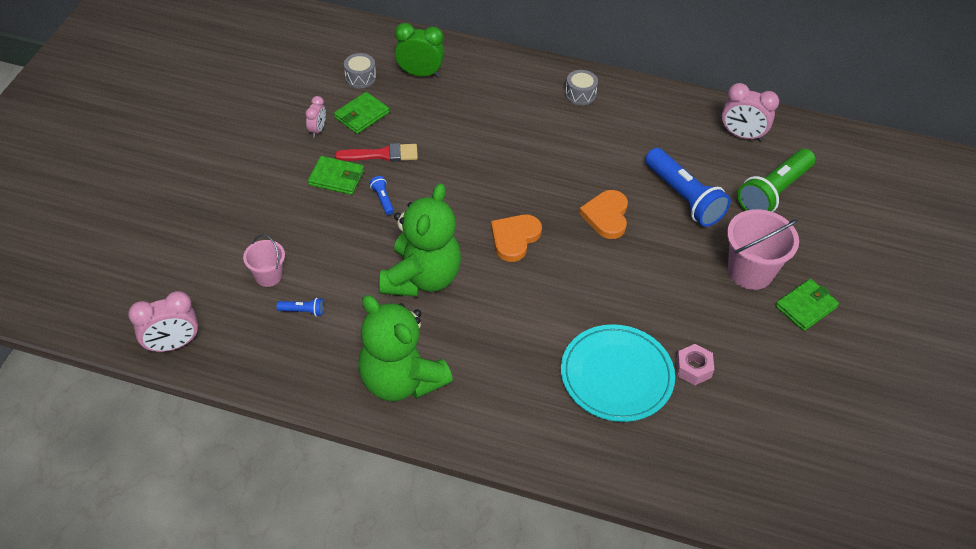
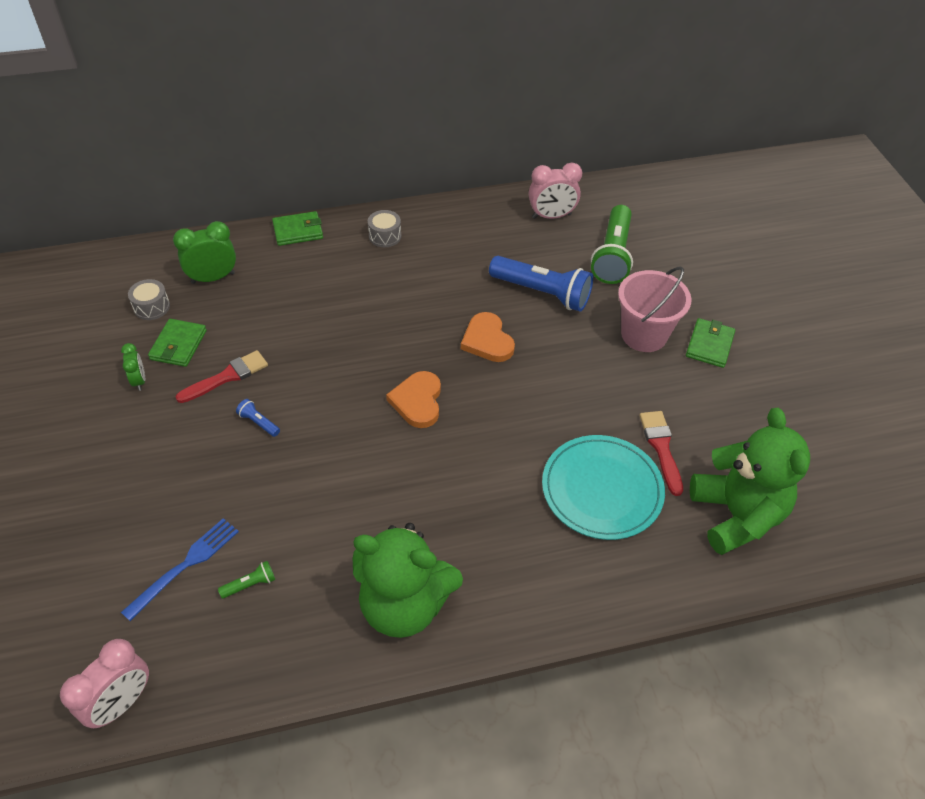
camera: 30 degrees left, 0 degrees up
(268, 276) = (185, 565): pink bucket -> blue fork
(303, 311) = (250, 584): blue flashlight -> green flashlight
(317, 130) = (139, 381): pink clock -> green clock
(336, 177) = (193, 422): green wallet -> green wallet (298, 231)
(421, 278) = (353, 485): green teddy bear -> green teddy bear (736, 515)
(693, 368) = (661, 448): pink nut -> red brush

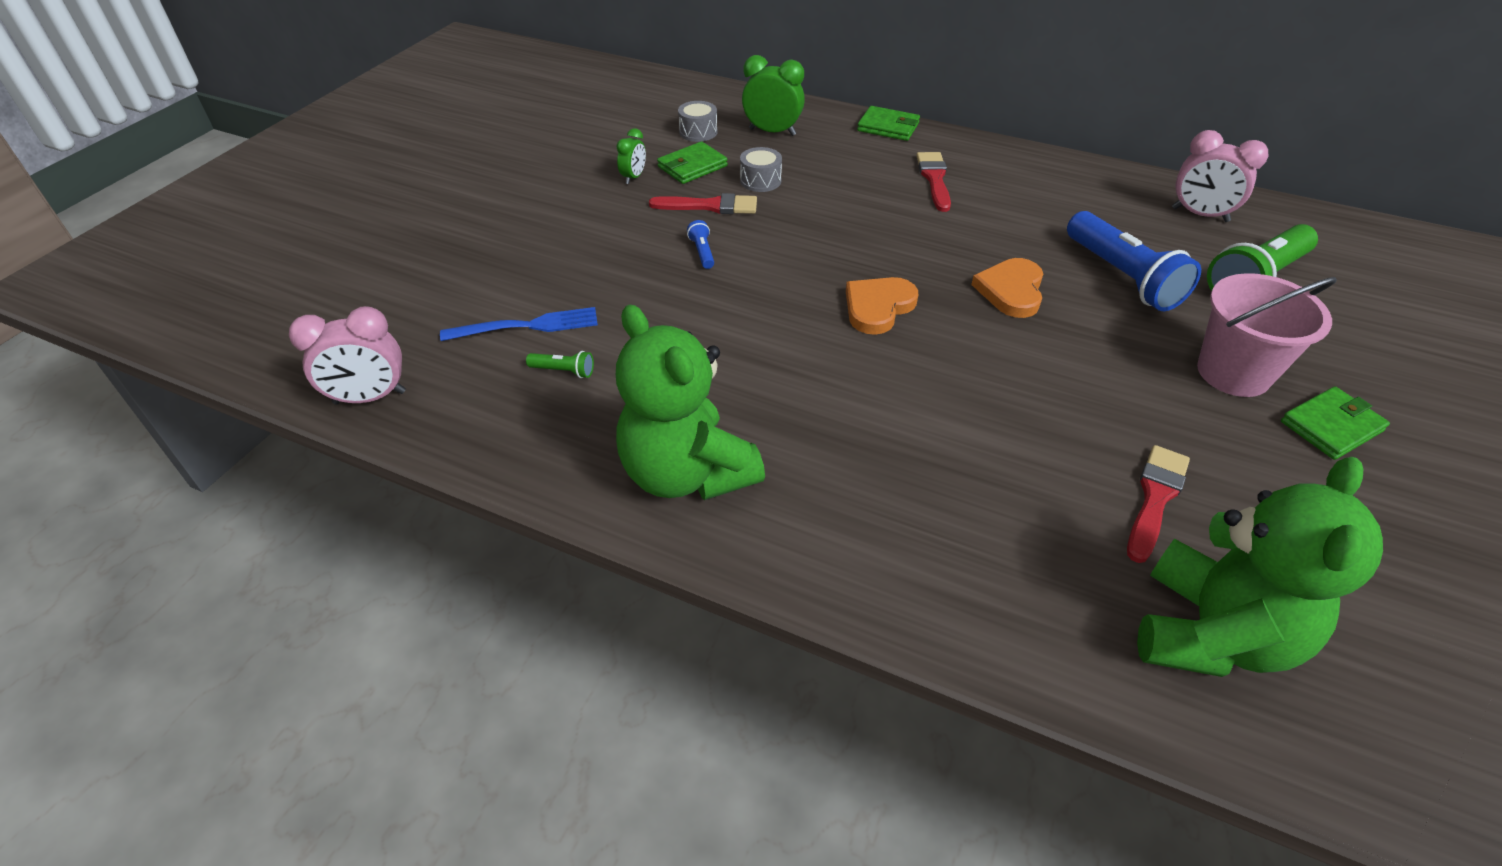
camera: 40 degrees right, 5 degrees down
(369, 267) = (934, 179): none -> red brush
(385, 236) = (976, 162): grey drum -> grey drum (760, 181)
(602, 489) = (1028, 497): turquoise plate -> none

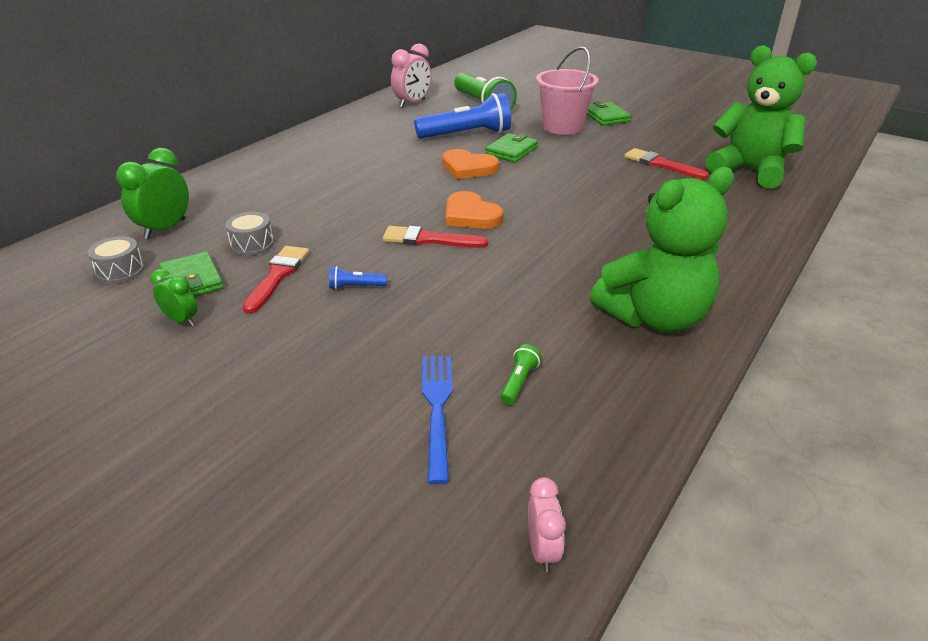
camera: 80 degrees left, 10 degrees down
(370, 398) = (542, 550): pink clock -> pink clock, size x0.58
(888, 127) = (213, 175): green wallet -> green wallet (511, 151)
(934, 179) = (311, 170): red brush -> red brush (428, 239)

